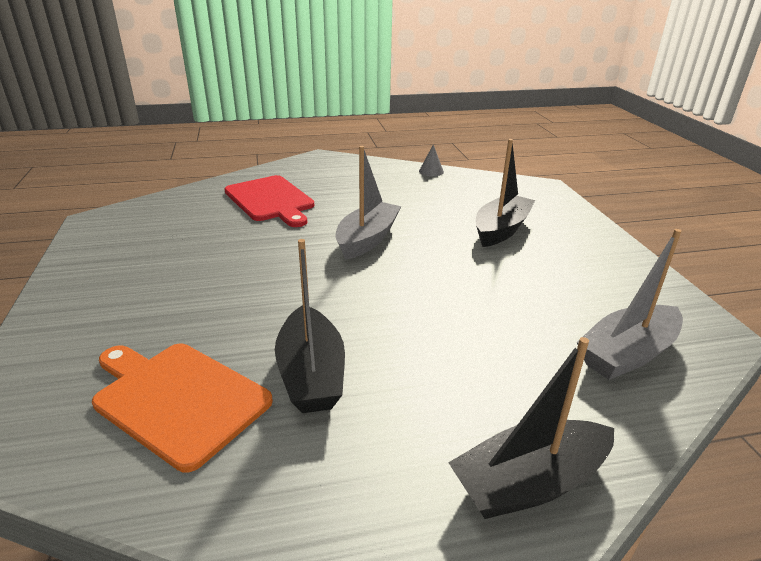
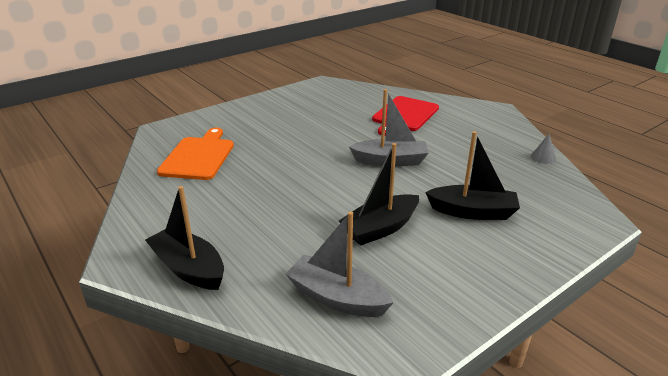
camera: 65 degrees right, 0 degrees up
(311, 374) = (236, 183): black boat -> black boat (380, 228)

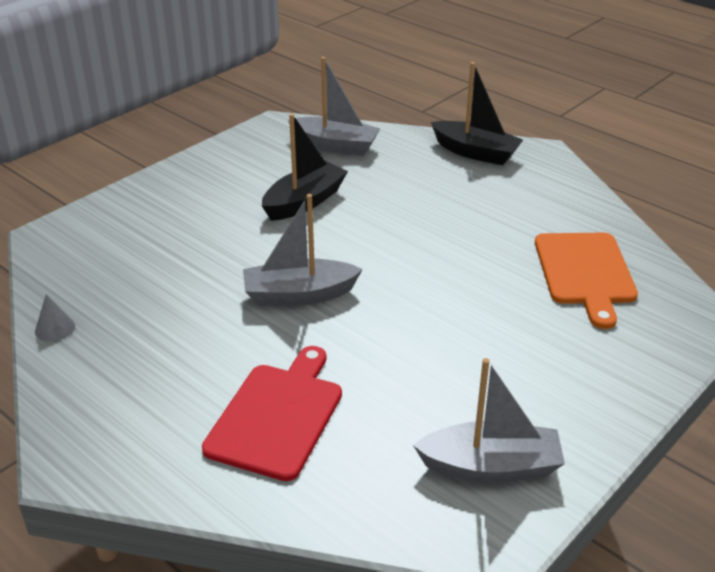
camera: 170 degrees right, 5 degrees up
(313, 96) = (491, 467): none -> grey boat
(472, 212) = (196, 230): black boat -> none

